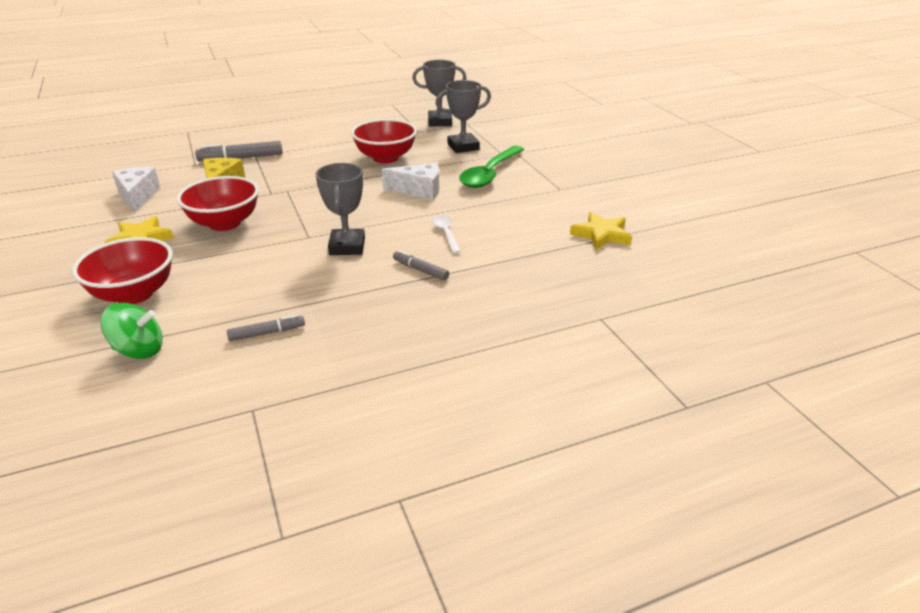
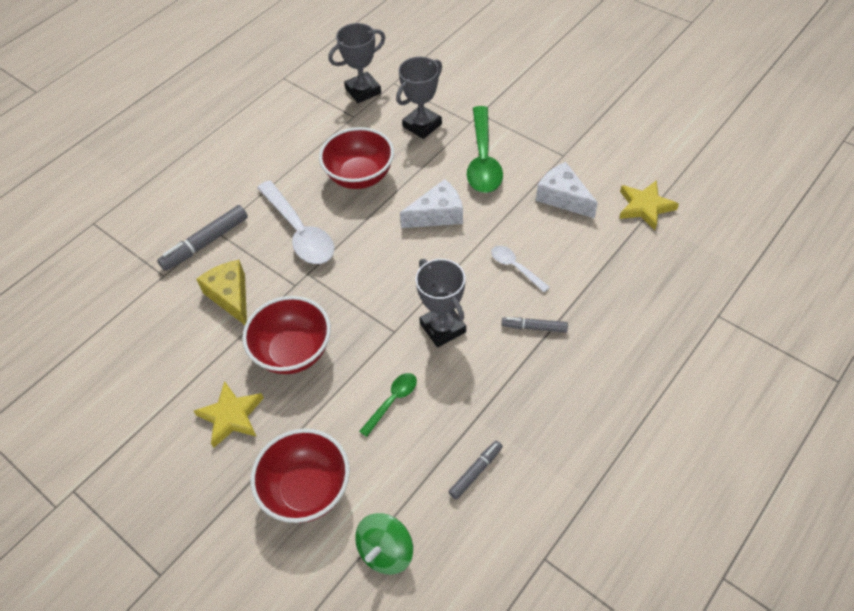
camera: 25 degrees left, 20 degrees up
(137, 196) = (155, 355): white cheese -> white cheese (563, 198)
(139, 350) = (386, 551): green spinning top -> green spinning top turned 150 degrees clockwise
(257, 271) = (392, 401): none -> green spoon
(309, 170) = (299, 231): none -> white spoon

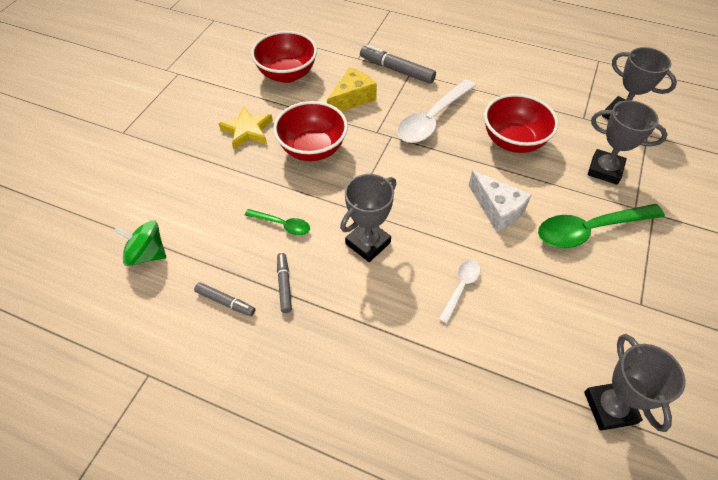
camera: 70 degrees right, 0 degrees up
(307, 490) = (193, 191): red bowl -> red bowl (287, 74)
(534, 327) = (393, 319): grey marker -> grey marker (284, 285)
(563, 198) = (577, 315): white cheese -> none
(645, 207) = (610, 407): yellow star -> grey trophy

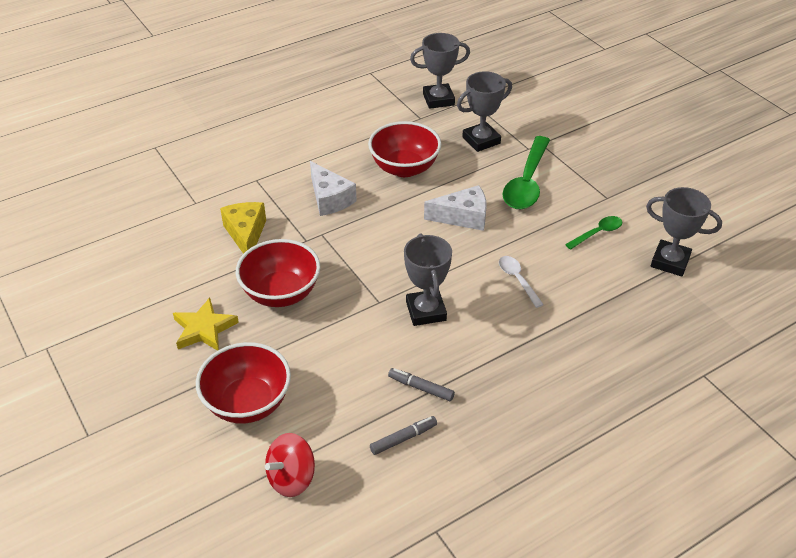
camera: 55 degrees left, 10 degrees down
(147, 254) = (291, 478): green spinning top -> red spinning top
(282, 225) = (352, 358): green spoon -> green spoon (597, 233)
(287, 74) = (157, 262): red bowl -> red bowl (248, 403)
(397, 70) = (244, 187): grey marker -> none
(432, 119) = (329, 199): white spoon -> white cheese

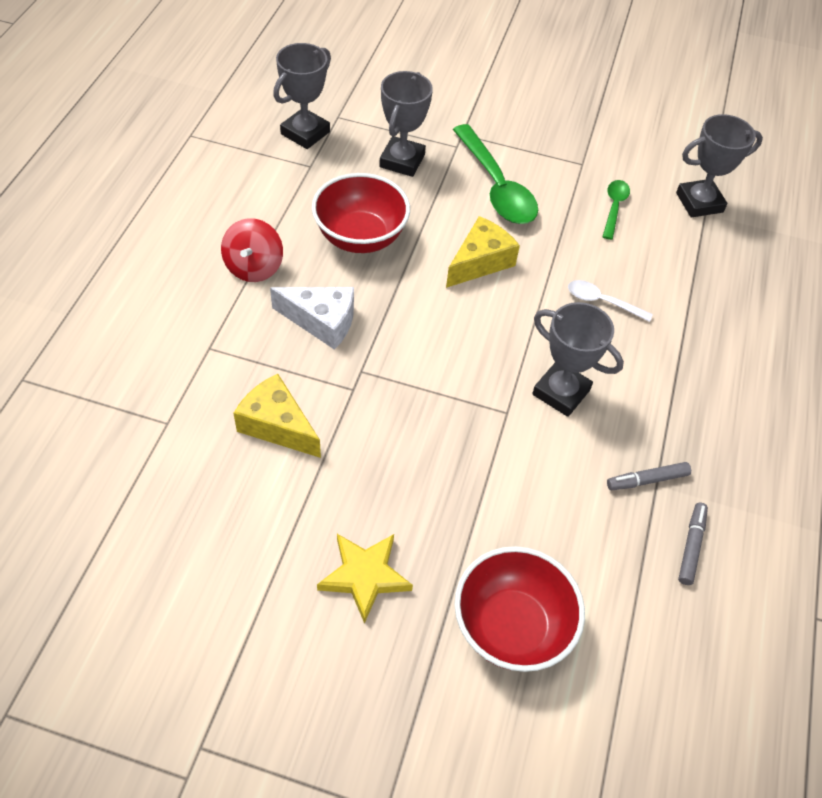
camera: 45 degrees left, 10 degrees up
(281, 293) = (399, 472): red bowl -> none
(291, 478) = (645, 674): red spinning top -> red spinning top (254, 267)
(463, 217) = (480, 262): white cheese -> yellow cheese

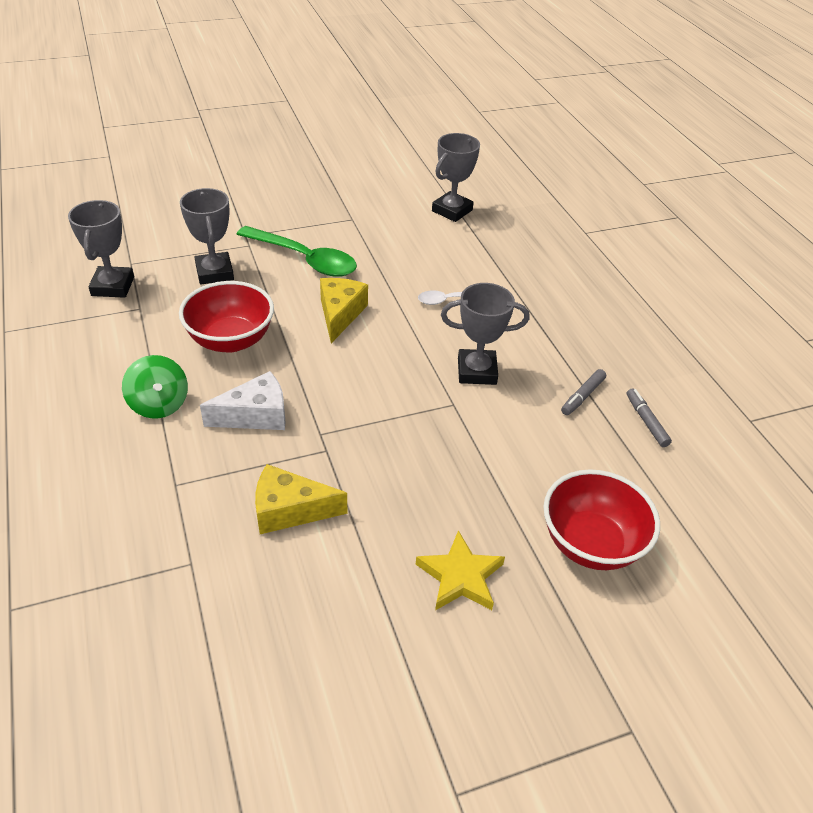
camera: 35 degrees left, 10 degrees down
(254, 267) = (159, 404): red spinning top -> green spinning top
(614, 208) = (400, 237): green spoon -> none

